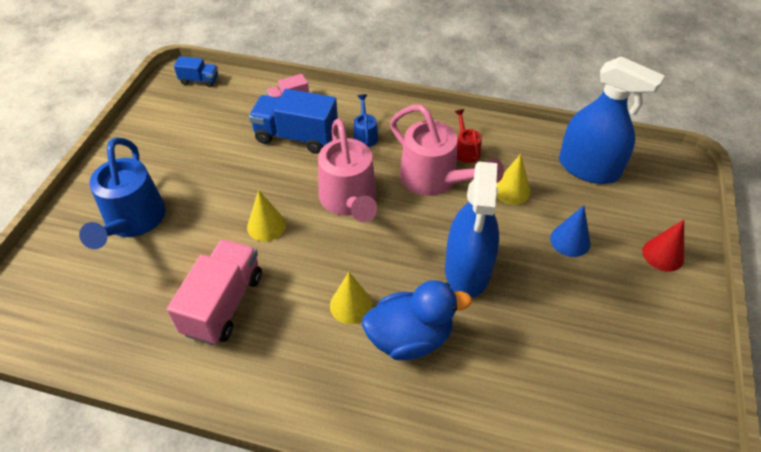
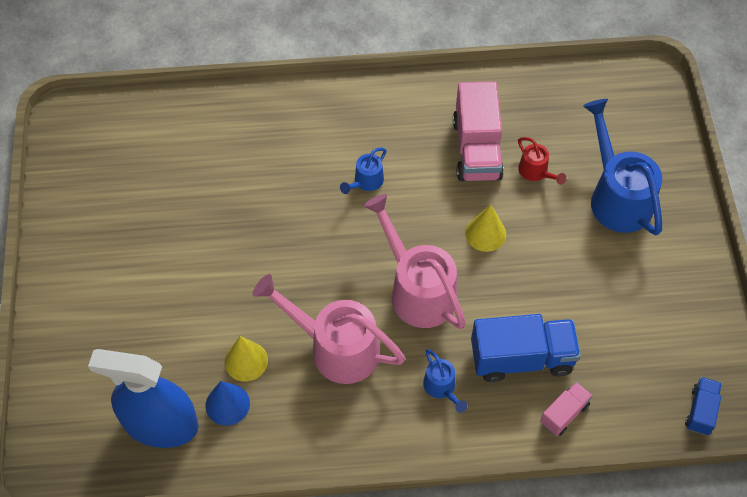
camera: 160 degrees right, 10 degrees up
(199, 80) = (701, 411): blue truck -> blue truck turned 120 degrees clockwise
(351, 305) = (365, 182): yellow cone -> blue watering can
(410, 338) = (303, 170): blue duck -> none
(466, 150) = (313, 404): red watering can -> red watering can (536, 172)
(467, 270) = (270, 249): blue spray bottle -> none
(570, 240) = (173, 314): blue cone -> blue cone (227, 404)
(663, 254) = (76, 328): red cone -> none

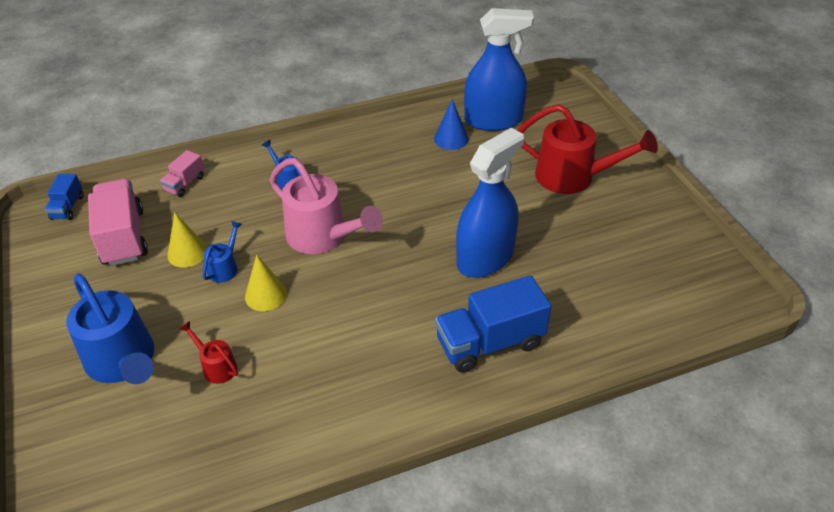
camera: 165 degrees right, 15 degrees down
(120, 301) = (574, 177): none -> red watering can
(246, 361) = (450, 163): yellow cone -> yellow cone (187, 252)
(265, 221) = (485, 258): none -> blue spray bottle
(335, 347) = (382, 185): pink watering can -> none
(365, 182) = (400, 313): blue watering can -> blue watering can (225, 267)
(476, 149) = (287, 376): pink truck -> pink truck (123, 237)
(521, 358) = (222, 210): blue truck -> blue truck (490, 343)

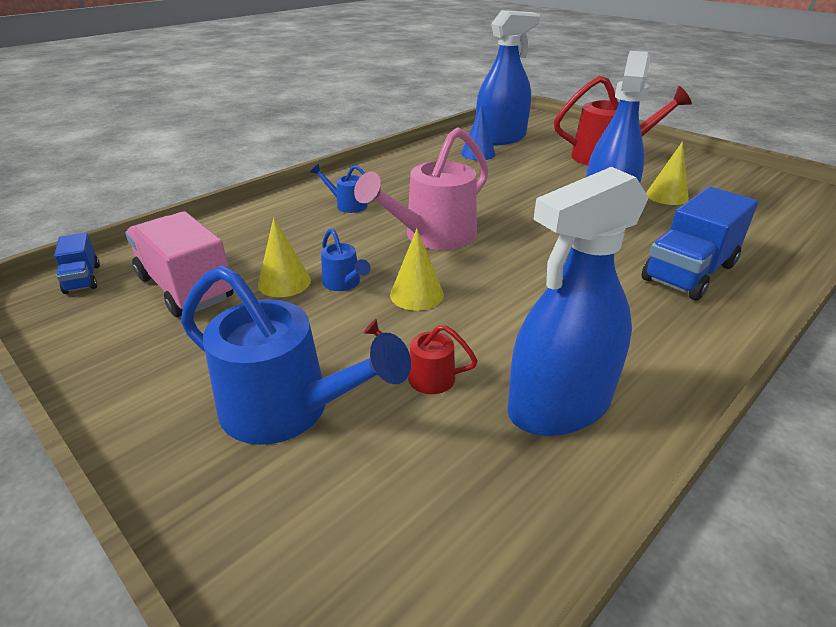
camera: 25 degrees left, 10 degrees down
(185, 184) = (230, 230): pink truck -> none
(225, 267) = (344, 284): blue watering can -> blue watering can turned 150 degrees clockwise
(279, 420) = (559, 405): none -> blue spray bottle
(324, 237) = (432, 236): pink watering can -> pink watering can turned 120 degrees clockwise
(572, 248) = (667, 196): none -> yellow cone

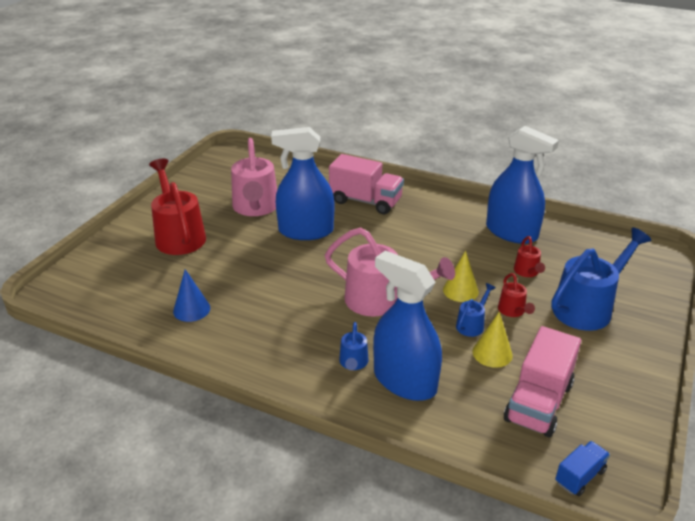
camera: 110 degrees left, 0 degrees up
(289, 410) = (588, 307): blue watering can -> blue watering can turned 45 degrees clockwise
(341, 324) = (513, 311): none -> red watering can
(500, 138) = (139, 302): blue spray bottle -> blue spray bottle (404, 381)
(667, 196) = (255, 208): yellow cone -> pink watering can
(689, 272) = (366, 201): blue truck -> pink truck

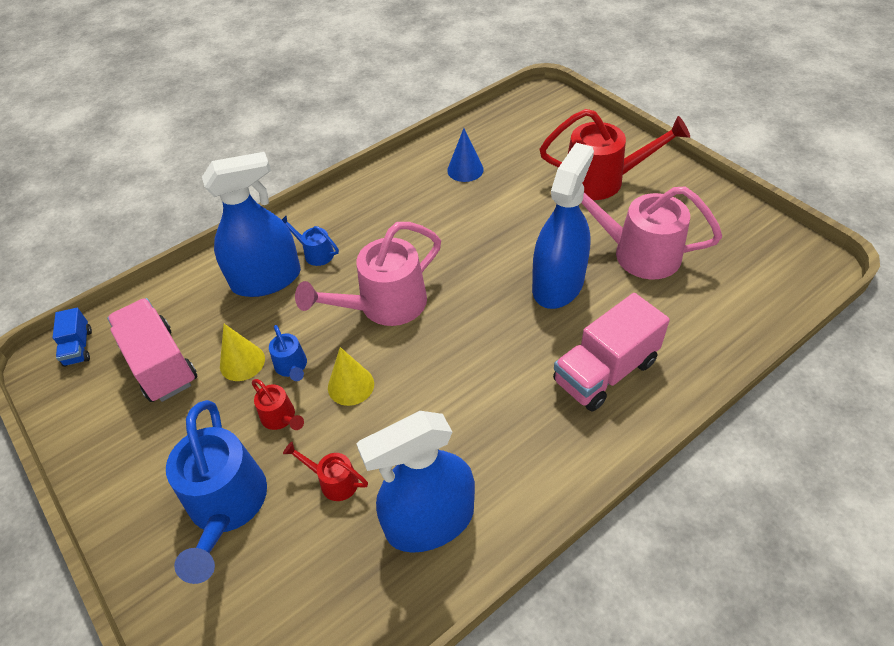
camera: 120 degrees right, 15 degrees up
(513, 311) = (281, 418): red watering can -> red watering can turned 150 degrees counterclockwise

